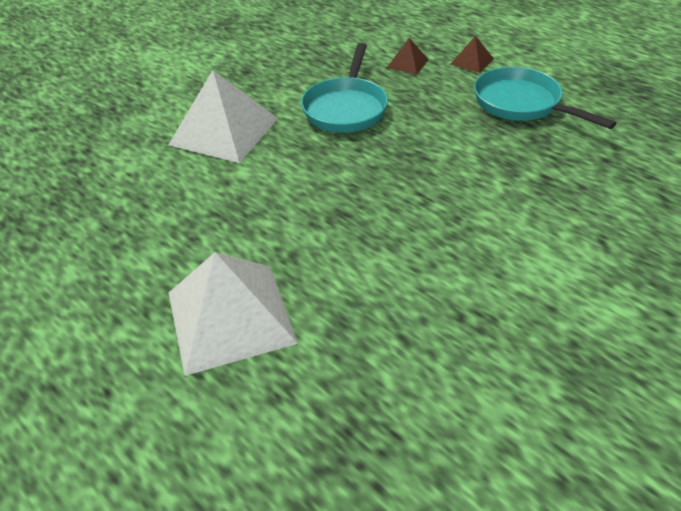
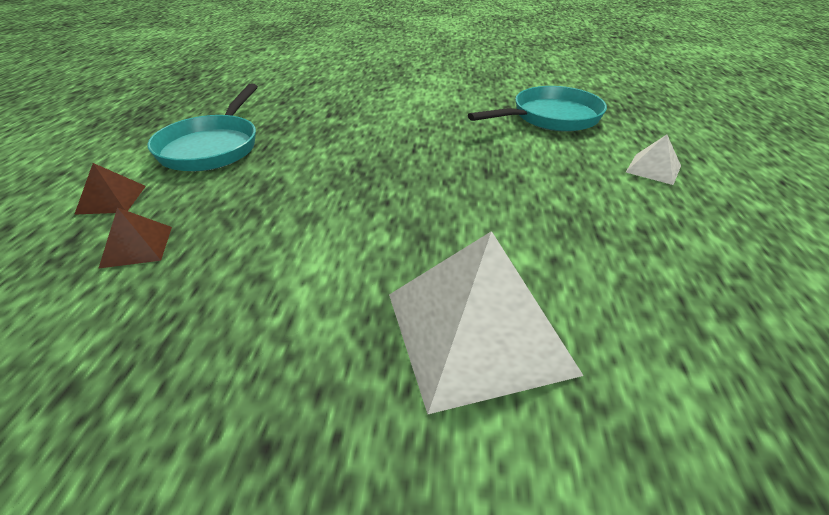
camera: 130 degrees left, 5 degrees down
(230, 317) = (653, 169): white pyramid -> white pyramid, size x0.46
(346, 108) = (307, 246): turquoise pan -> turquoise pan (550, 117)

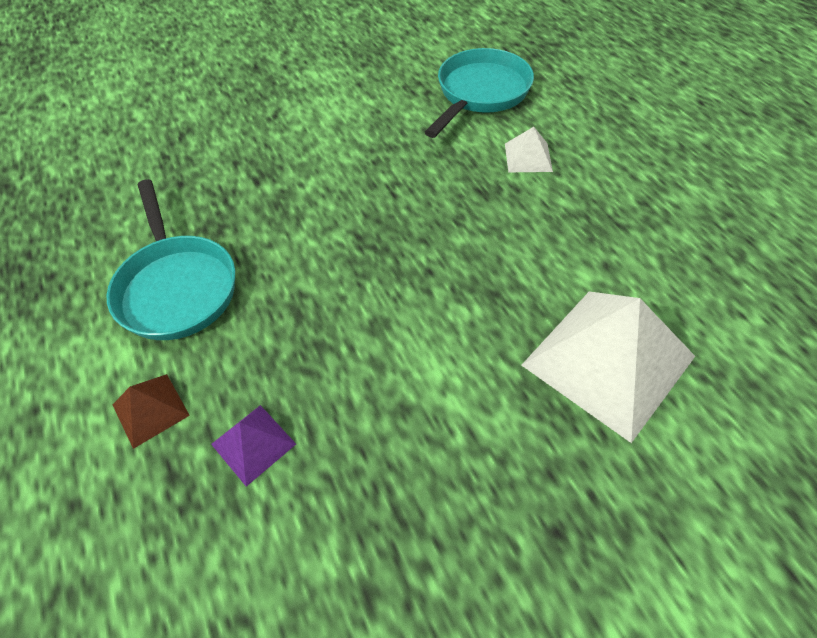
camera: 30 degrees left, 15 degrees up
(137, 246) = (253, 444): brown pyramid -> purple pyramid
(653, 169) = (607, 127): white pyramid -> white pyramid (528, 157)

